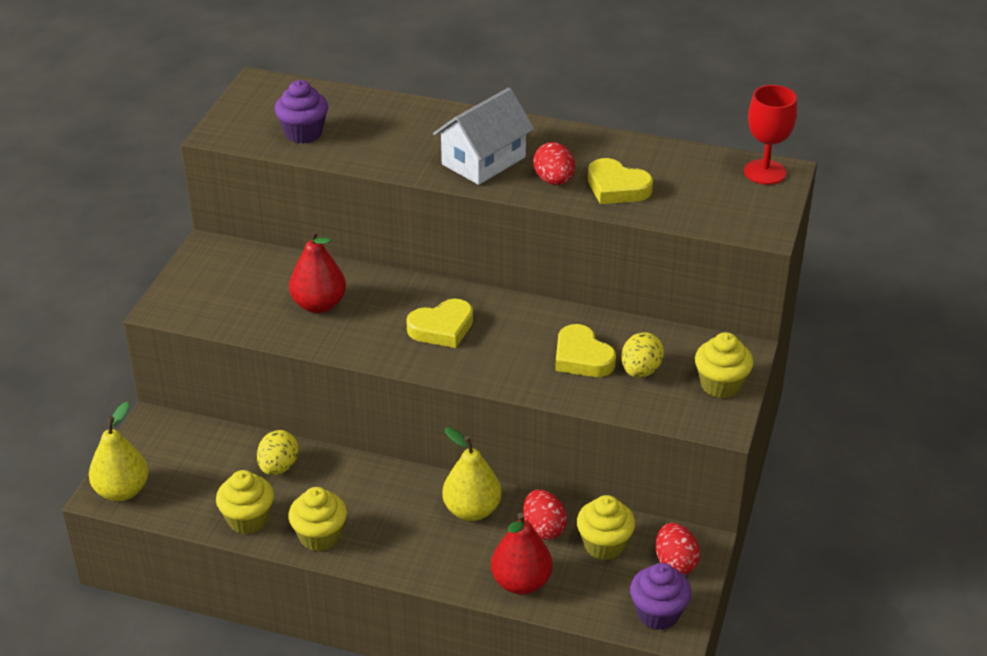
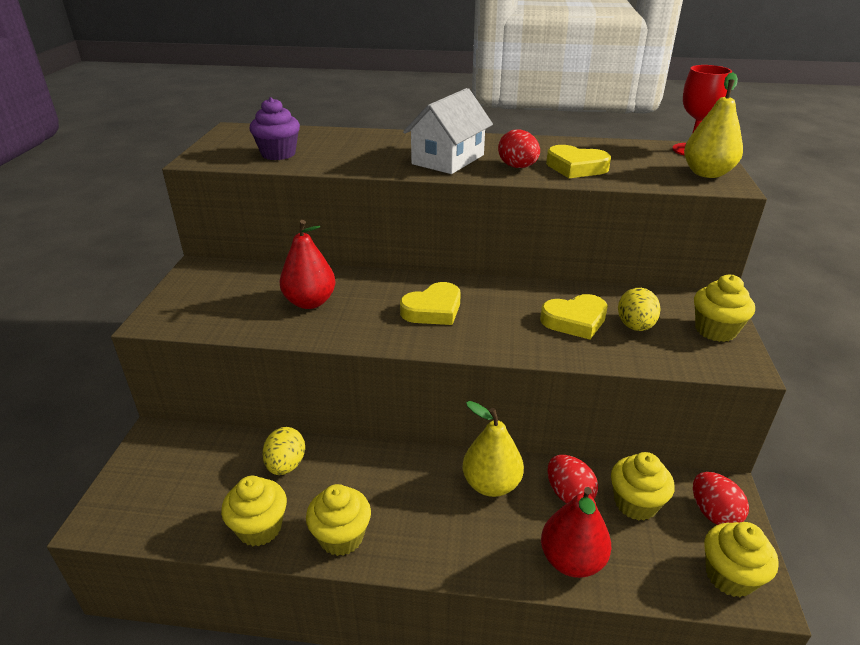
camera: 10 degrees left, 5 degrees down
(122, 491) = (118, 514): yellow pear -> yellow pear (707, 173)
(582, 357) = (575, 320): yellow heart -> yellow heart turned 60 degrees counterclockwise
(658, 613) = (730, 576): purple cupcake -> yellow cupcake

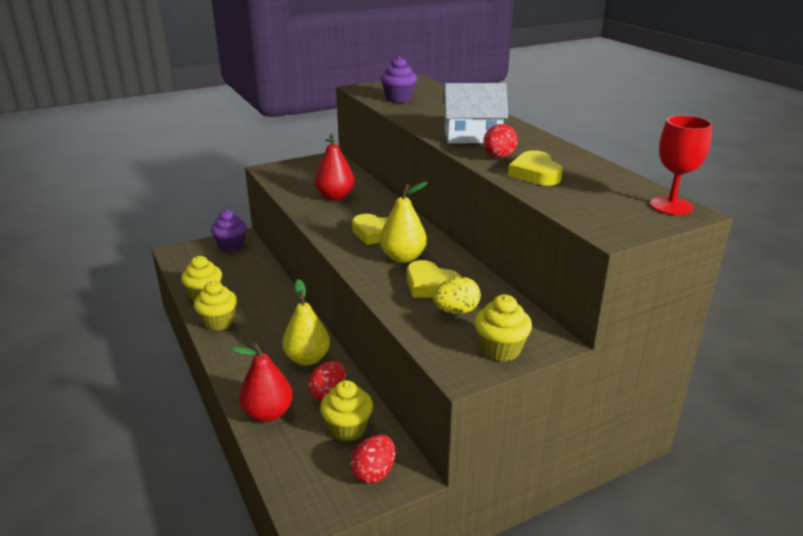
camera: 55 degrees right, 5 degrees down
(163, 454) = (231, 246): none -> purple cupcake
(286, 465) = (256, 283): yellow egg -> none
(707, 173) = (620, 221): yellow pear -> yellow pear (403, 258)
(730, 576) = (312, 495): yellow cupcake -> none

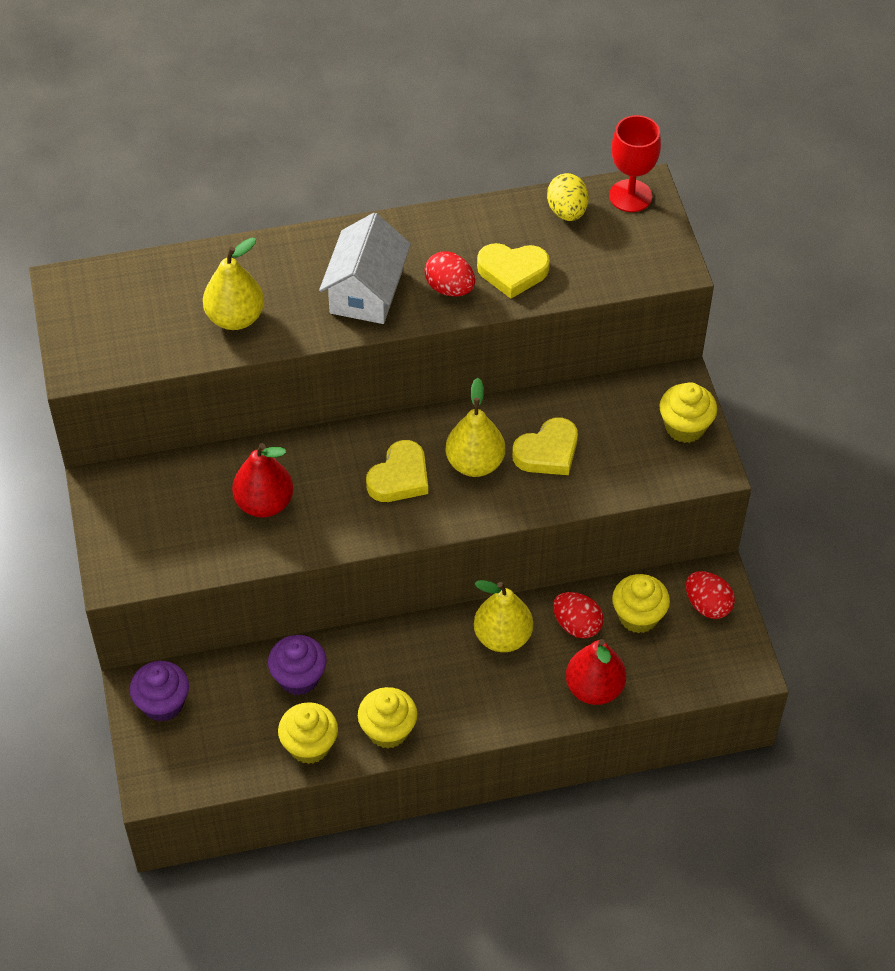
camera: 75 degrees left, 25 degrees up
(398, 99) = (163, 331): purple cupcake -> purple cupcake (299, 678)
(421, 111) = (235, 318): none -> yellow pear
(456, 311) = (608, 443): yellow egg -> yellow egg (567, 211)

